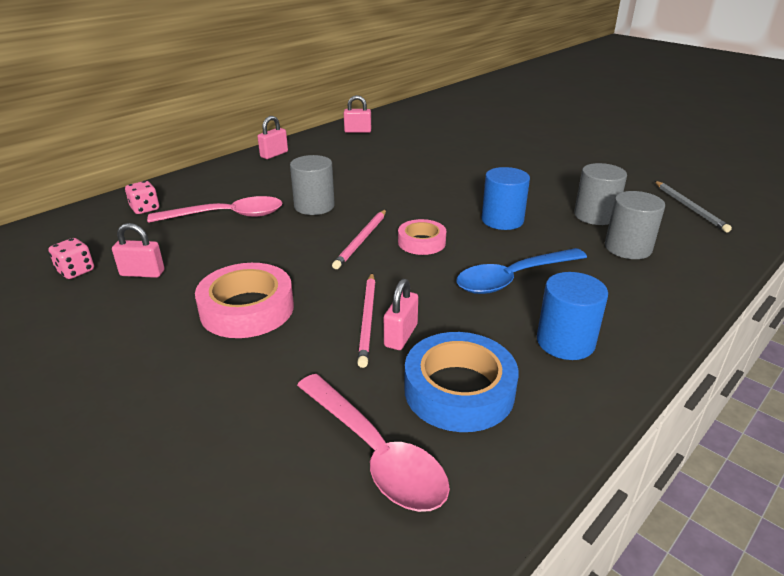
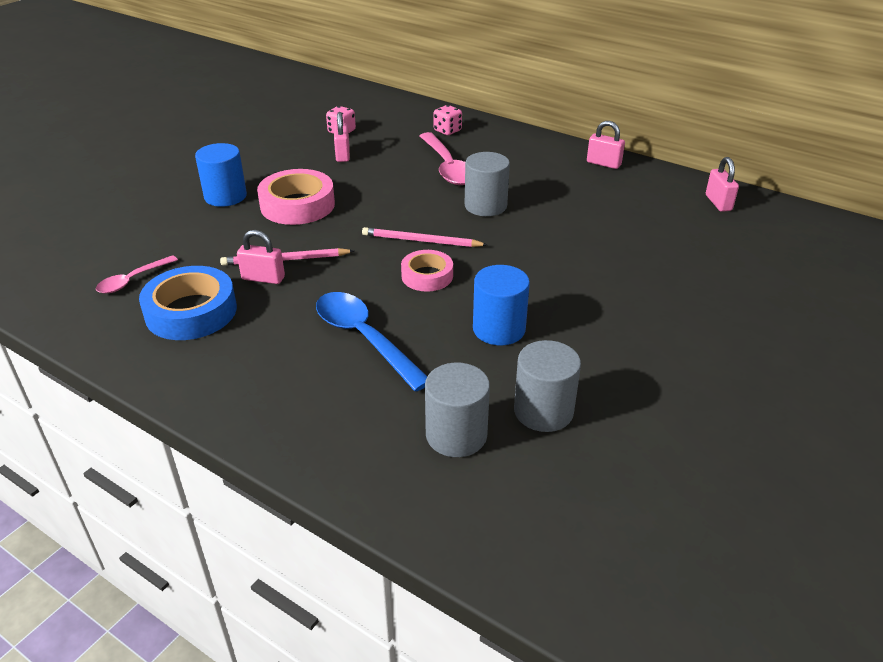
camera: 80 degrees right, 5 degrees up
(375, 453) = (132, 280): pink spoon -> pink spoon, size x0.57
(565, 342) = (253, 371): blue cylinder -> blue cylinder (225, 196)
(689, 208) = (618, 525): grey pencil -> none

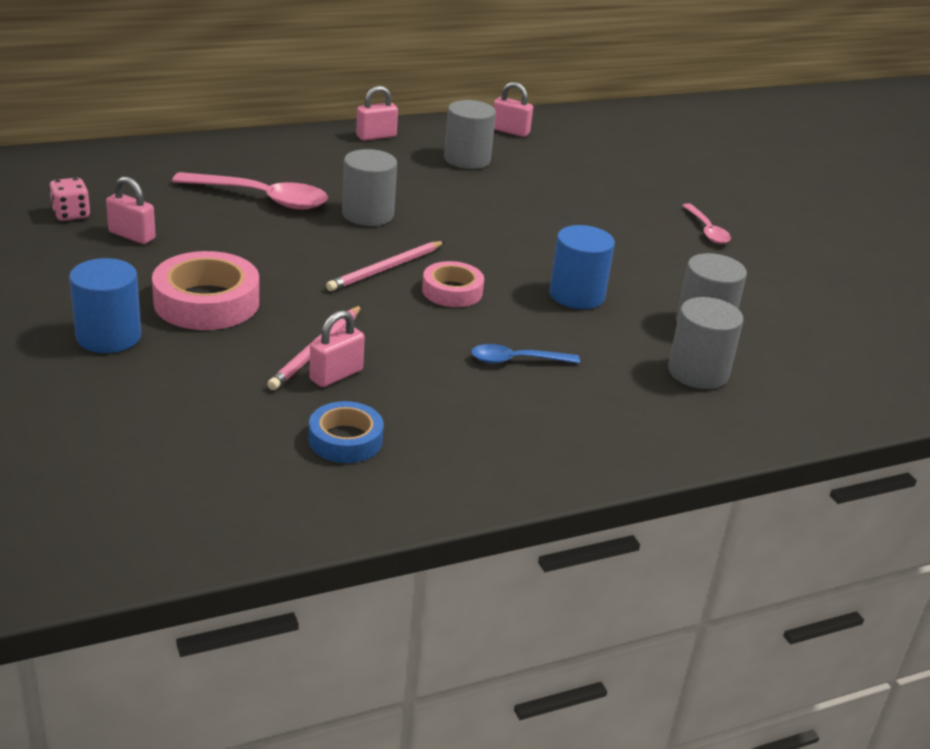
camera: 60 degrees left, 5 degrees down
(132, 280) = (221, 459): pink spoon -> pink spoon (706, 230)
(191, 312) = (345, 440): blue tape -> blue tape, size x0.62
(364, 338) = (516, 360): blue spoon -> blue spoon, size x0.57
(447, 131) = (181, 165): pink dice -> none
(635, 205) = (467, 159): none -> grey cylinder

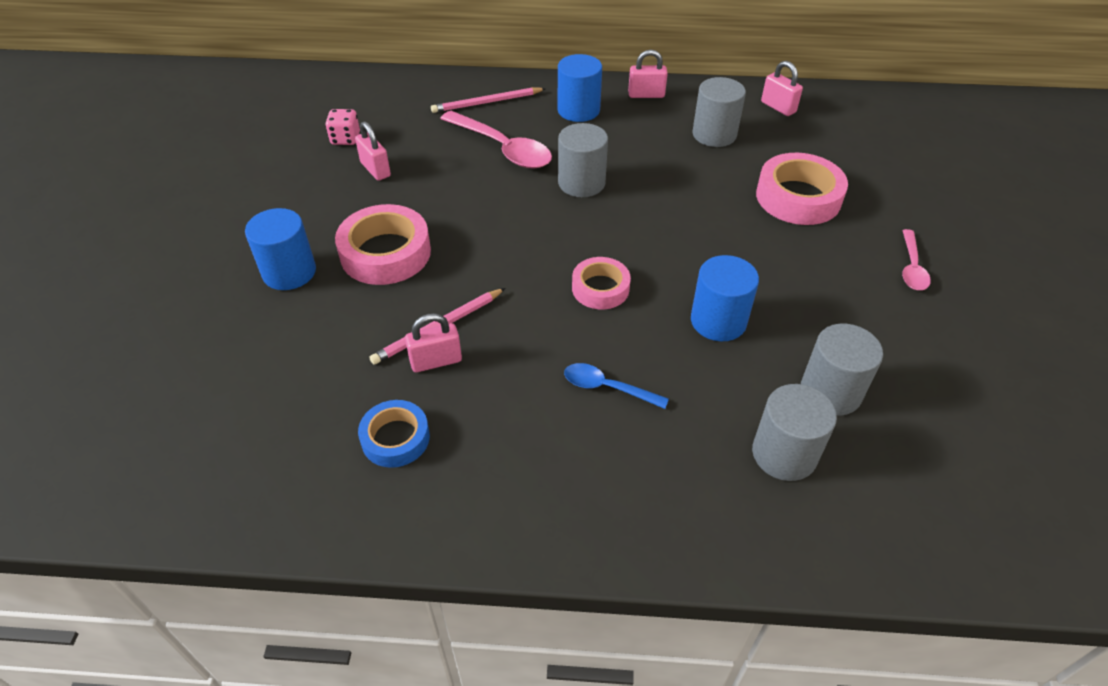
camera: 30 degrees right, 15 degrees up
(316, 157) = (578, 110): none -> blue cylinder
(385, 269) = (557, 249): pink pencil -> pink pencil (486, 102)
(578, 196) = (798, 197): none -> pink tape

